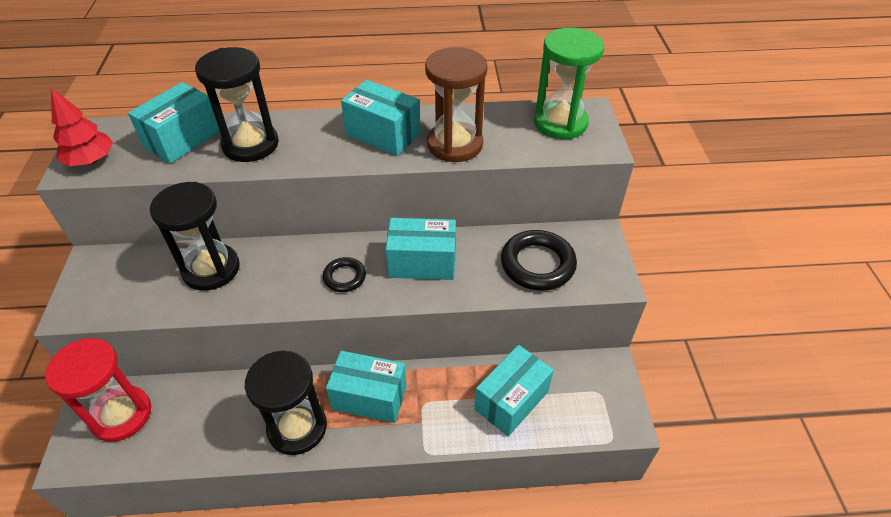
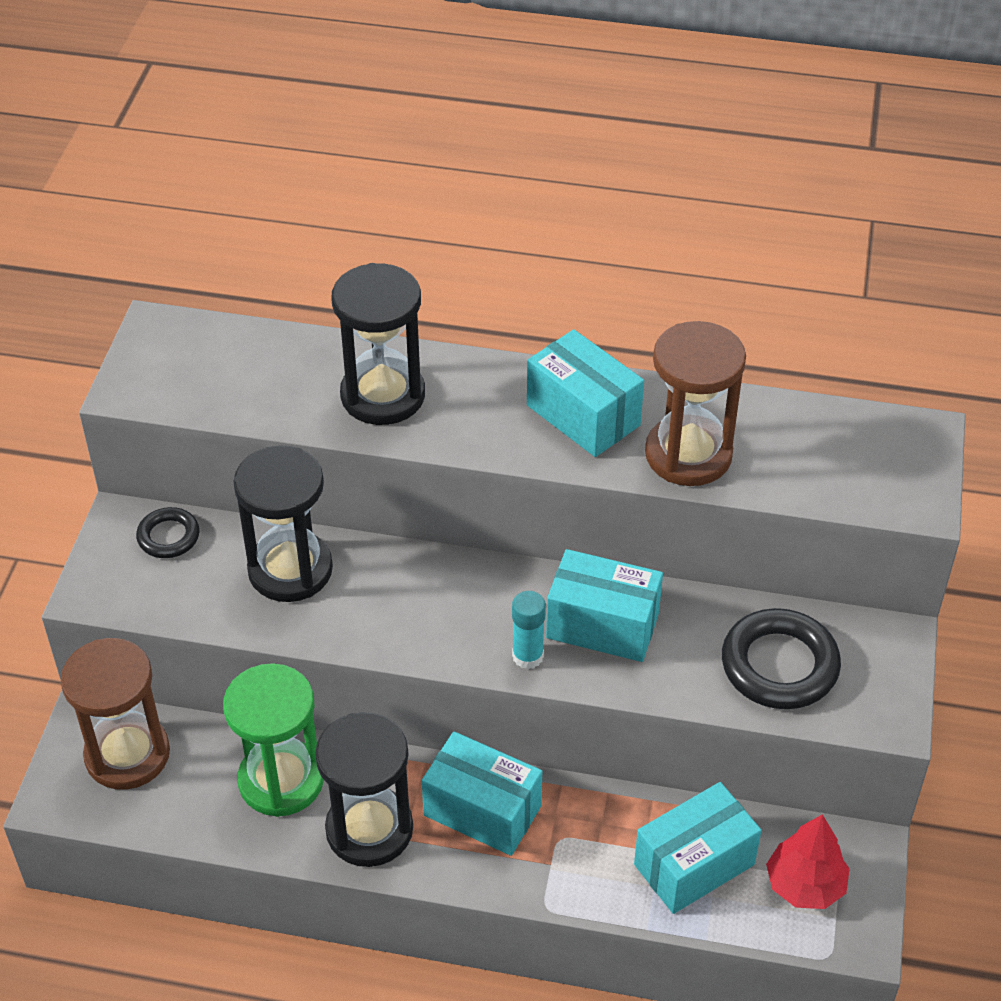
camera: 15 degrees right, 0 degrees up
(91, 161) = (155, 379): red tree -> red tree (805, 885)
(121, 415) = (127, 754): red hourglass -> brown hourglass
(183, 139) = (286, 367): turquoise box -> none
(344, 277) = (481, 623): black ring -> black ring (168, 536)
(379, 291) = (527, 656): none -> turquoise glue stick
(560, 123) = (867, 448): green hourglass -> green hourglass (281, 780)

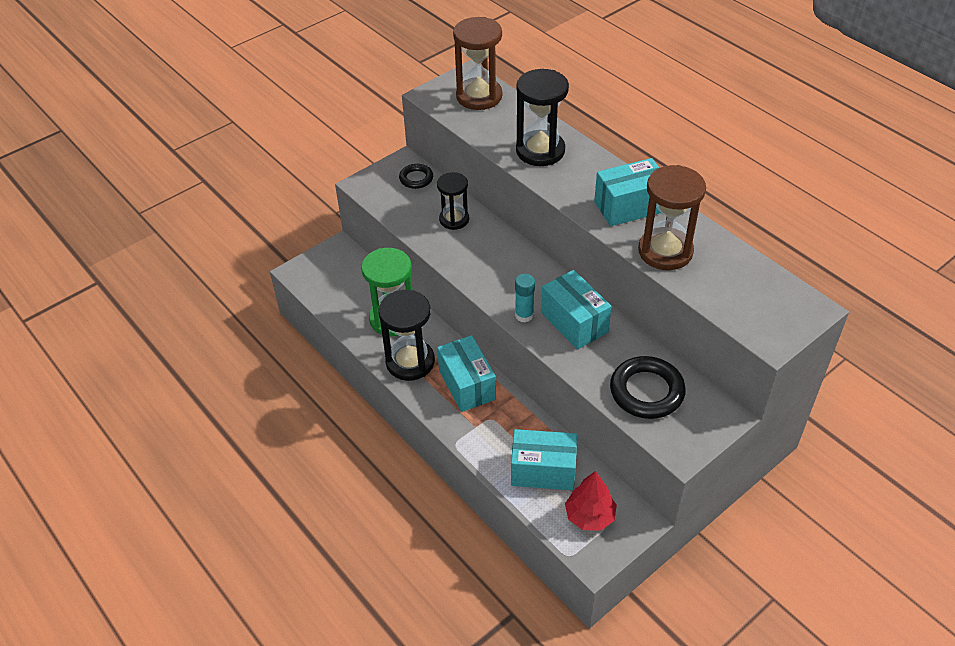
camera: 40 degrees right, 0 degrees up
(127, 754) = (341, 271): brown hourglass -> brown hourglass (479, 96)
(290, 570) = (454, 219): black hourglass -> black hourglass, size x0.63
(583, 415) = (629, 207): turquoise box -> turquoise box turned 75 degrees clockwise

